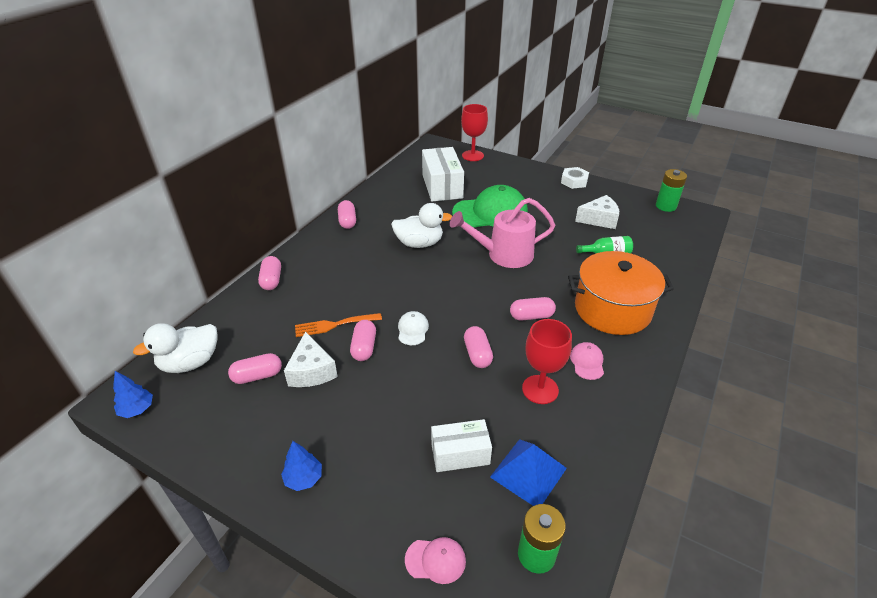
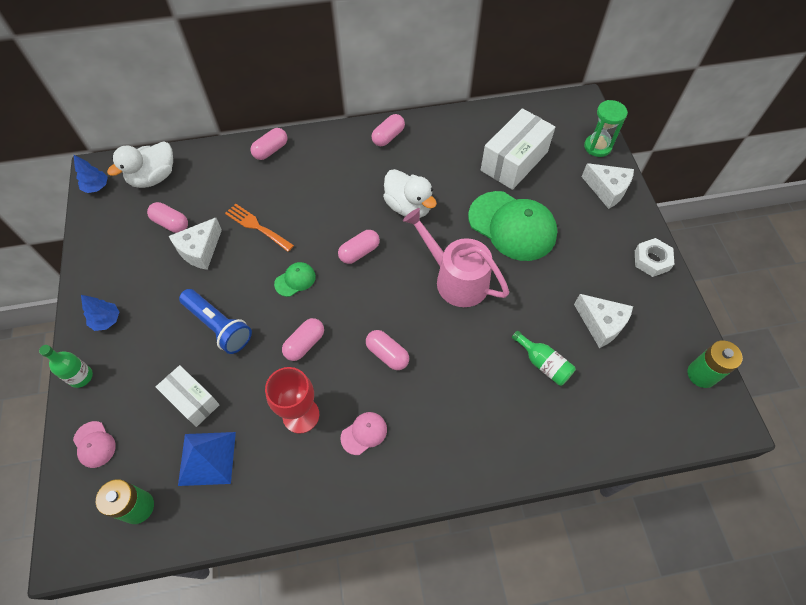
camera: 50 degrees right, 20 degrees up
(190, 363) = (153, 177): white duck -> white duck turned 60 degrees counterclockwise
(345, 534) = (81, 376): none -> green bottle
(364, 347) = (249, 263): pink capsule -> pink capsule (359, 252)
(404, 398) = (218, 326): none -> blue flashlight
(412, 329) = (295, 280): white cap -> green cap
(473, 156) = (597, 147): red goblet -> green hourglass
(507, 169) = (607, 190): none -> white cheese
(612, 309) = (457, 415): orange pot -> none

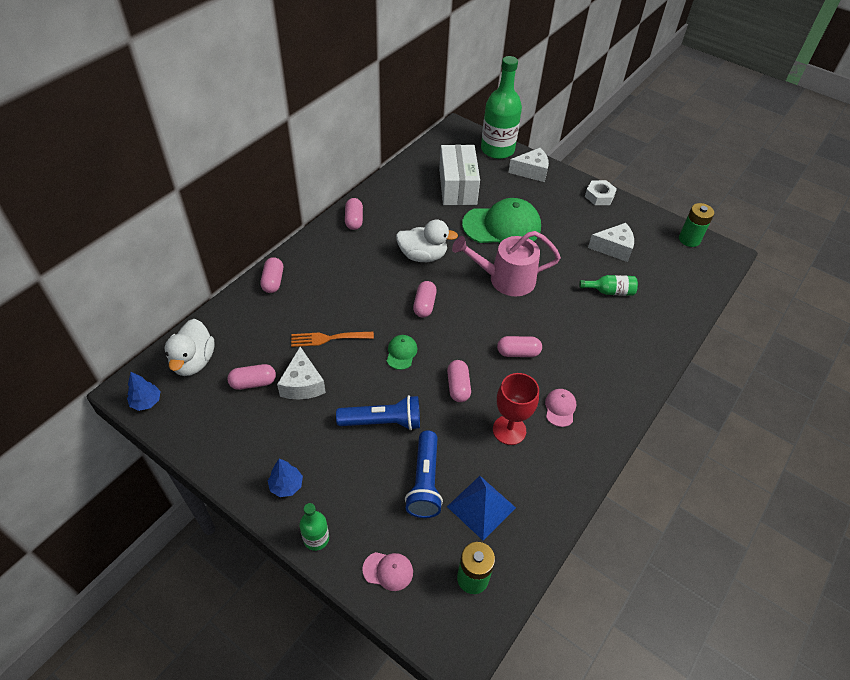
camera: 45 degrees left, 10 degrees down
(192, 400) = (424, 482): white box -> blue flashlight
(597, 147) = (497, 150): green hourglass -> green bottle

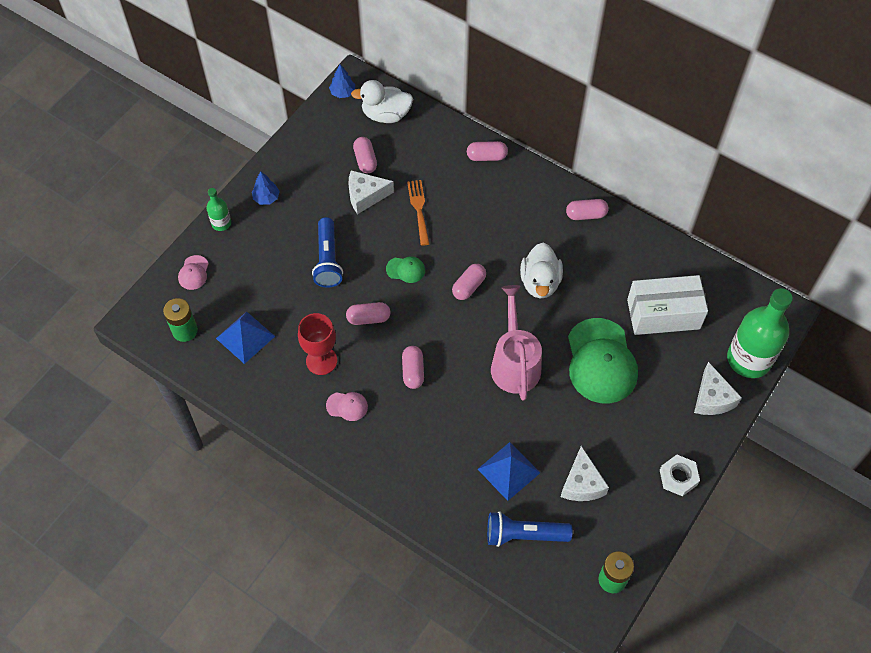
camera: 90 degrees right, 10 degrees up
(424, 305) = (468, 286): pink capsule -> pink capsule turned 60 degrees counterclockwise
(424, 482) = (269, 294): blue flashlight -> blue flashlight (524, 534)
(610, 291) = (508, 470): green bottle -> blue pyramid

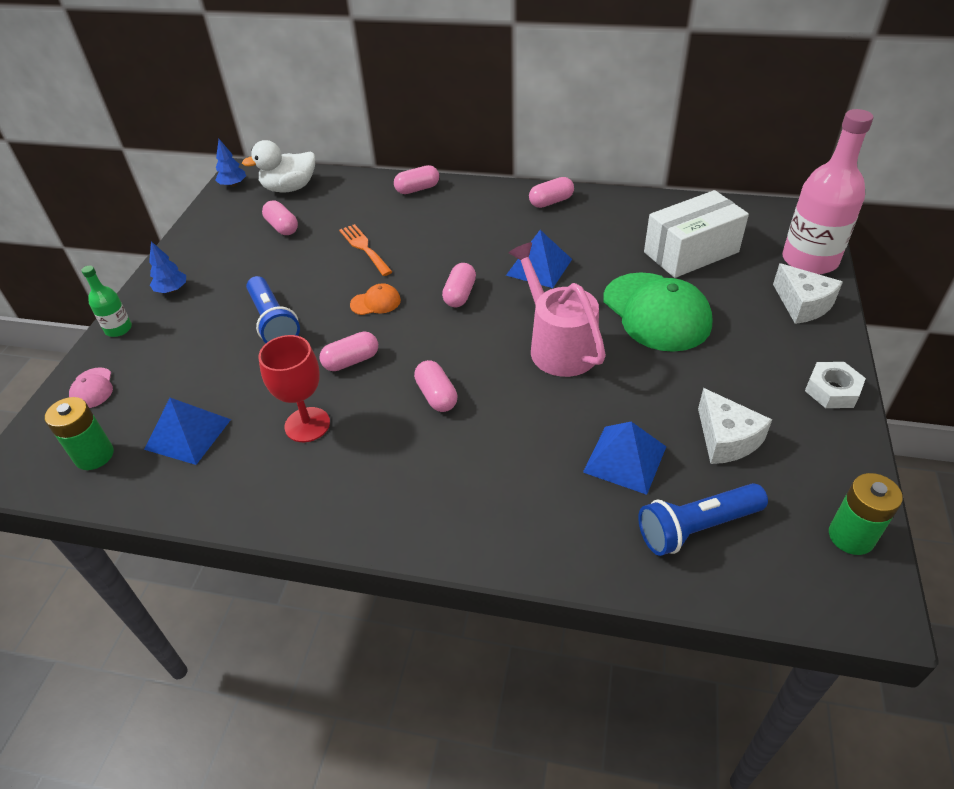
camera: 20 degrees left, 15 degrees down
(347, 406) = (365, 463): pink cap -> none
(365, 196) = (296, 255): white cheese -> none
(406, 270) = (376, 302): green cap -> orange cap
(540, 282) = (539, 267): white duck -> blue pyramid
(749, 359) = (809, 260): green bottle -> pink bottle

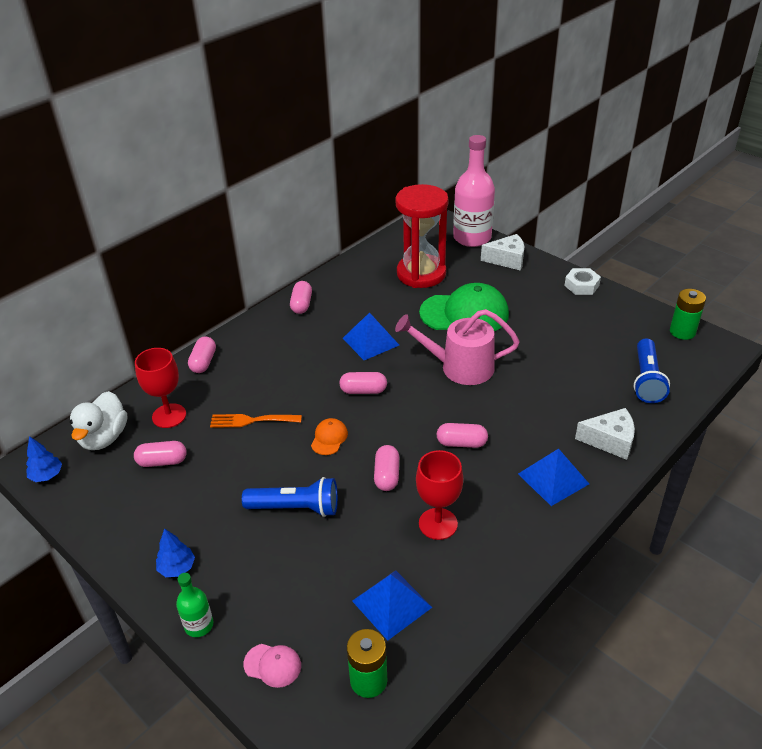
camera: 60 degrees left, 5 degrees down
(337, 204) = (169, 416): none -> red goblet
(460, 294) = (363, 391): pink capsule -> pink capsule turned 45 degrees counterclockwise
(625, 459) = (579, 383): blue pyramid -> blue pyramid (553, 478)
(691, 252) = (421, 274): white box -> red hourglass
(726, 439) = (590, 339): white cheese -> white cheese (610, 441)

